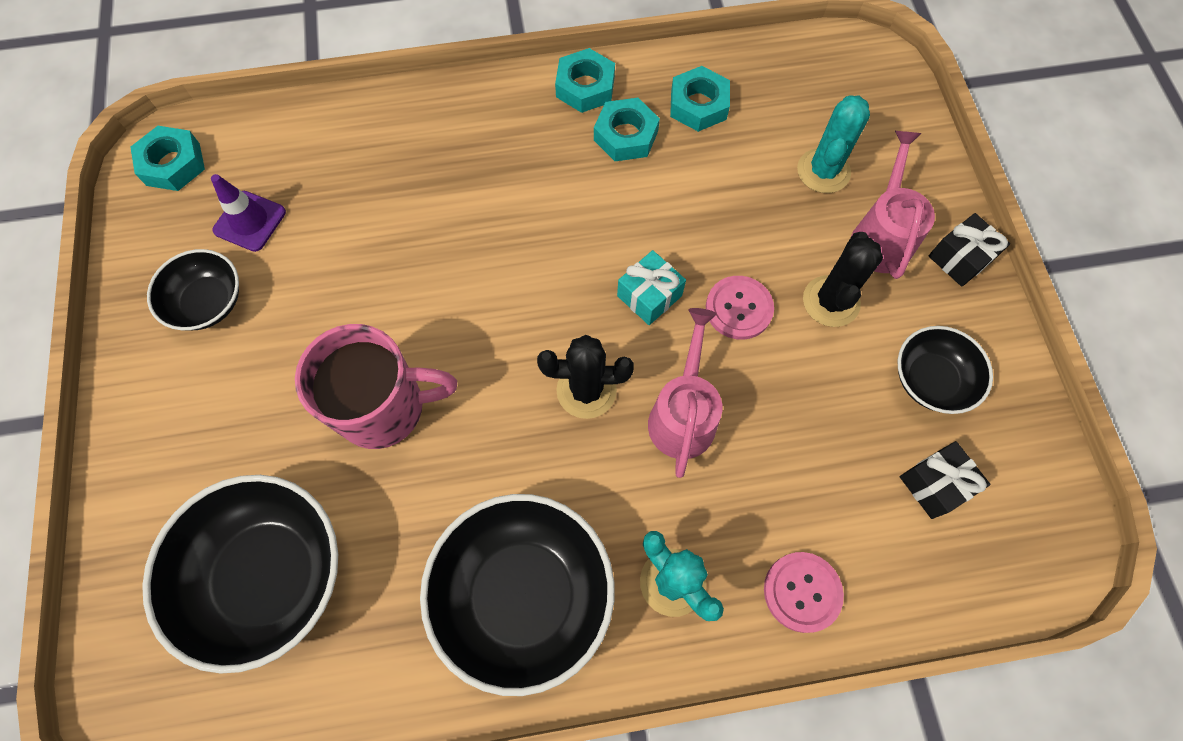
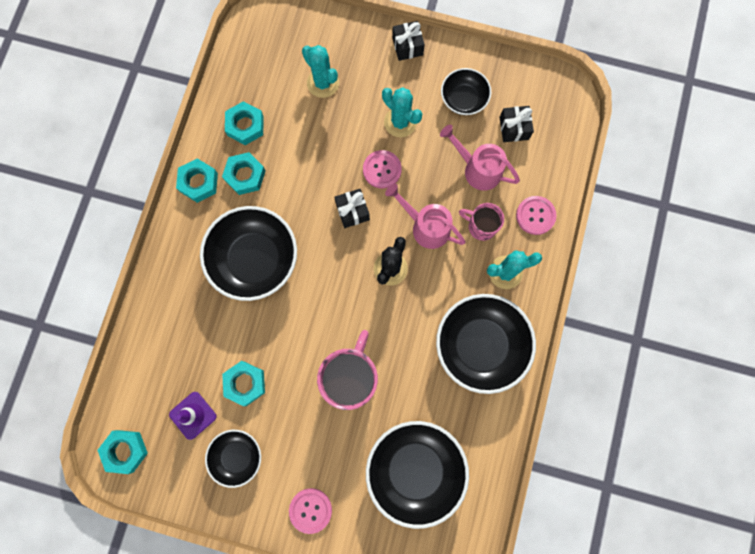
camera: 65 degrees left, 10 degrees up
(155, 439) = (310, 510): none -> pink button
(320, 266) = (245, 383): none -> turquoise nut
(509, 200) = (254, 259): none -> black bowl
(649, 296) = (352, 211): turquoise gift -> black gift
(731, 504) = (481, 226): none -> pink mug
(831, 301) = (400, 122): black cactus -> turquoise cactus
(881, 235) = (375, 76): pink watering can -> pink watering can (477, 169)

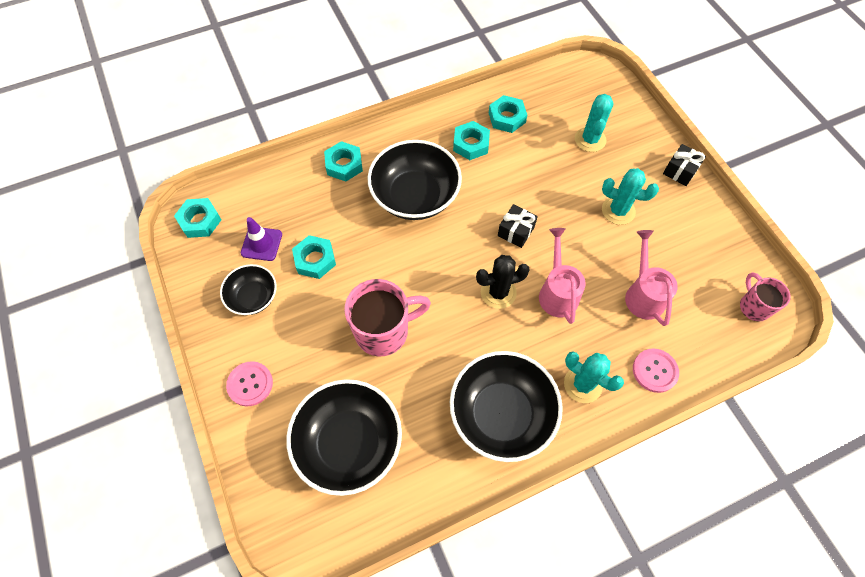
camera: 50 degrees right, 15 degrees down
(198, 182) = (437, 121): turquoise nut -> turquoise nut (344, 165)
(382, 170) = (568, 226): pink button -> none
(400, 122) = (618, 210): turquoise cactus -> turquoise cactus turned 75 degrees counterclockwise
(463, 99) = (686, 240): black bowl -> none
(481, 226) = (600, 334): pink mug -> pink mug (753, 306)
(514, 128) = (706, 295): black gift -> none

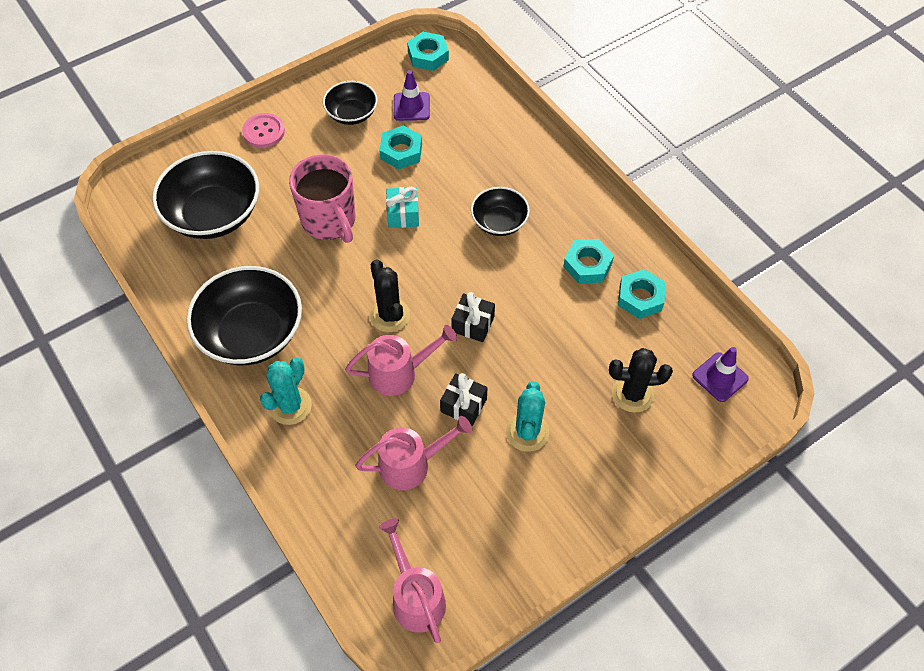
camera: 80 degrees right, 5 degrees down
(344, 165) = (525, 152): turquoise nut -> none
(390, 268) = (403, 214): none -> turquoise gift
(415, 196) = (499, 222): black bowl -> black bowl, size x0.56
(580, 88) = (720, 377): none -> purple traffic cone
(590, 140) = (632, 394): turquoise cactus -> black cactus
(655, 371) = (314, 479): pink button -> none
(680, 171) = (610, 507): black gift -> black gift (463, 405)
(753, 306) = (415, 596): pink mug -> pink watering can

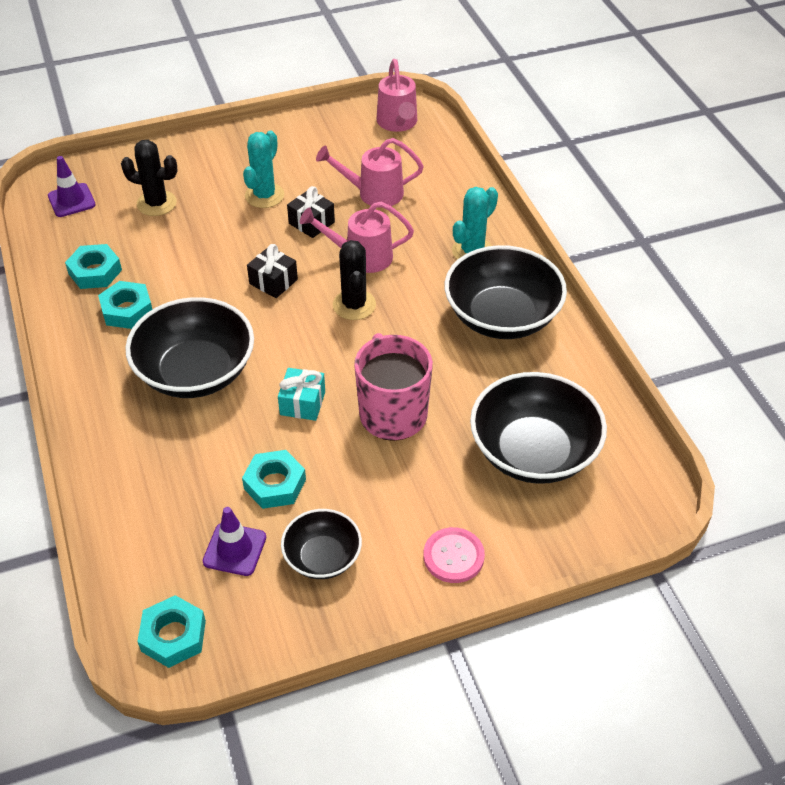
camera: 165 degrees left, 10 degrees down
(499, 222) = (196, 372): black bowl -> black bowl, size x1.79

